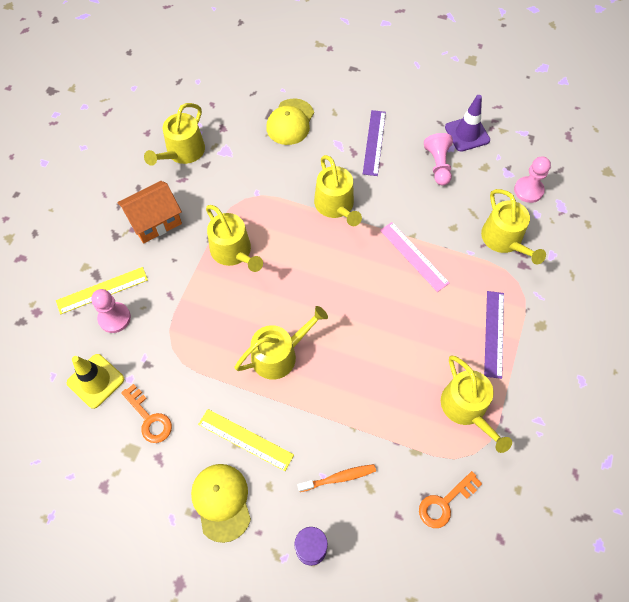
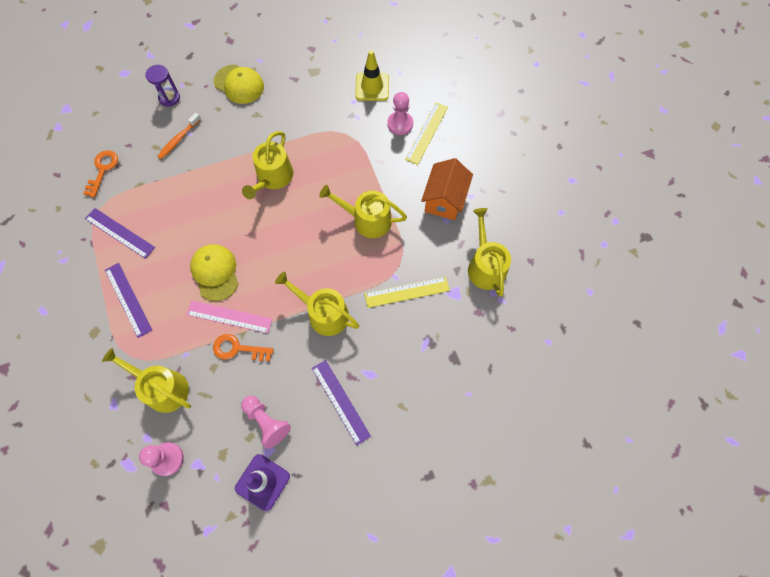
camera: 140 degrees right, 5 degrees up
(149, 418) = (320, 92): orange key -> orange key (238, 349)
(245, 439) = (252, 120): yellow ruler -> yellow ruler (407, 292)
(290, 122) = (430, 364): yellow cap -> yellow cap (215, 272)
(466, 408) = (119, 233): yellow watering can -> purple ruler

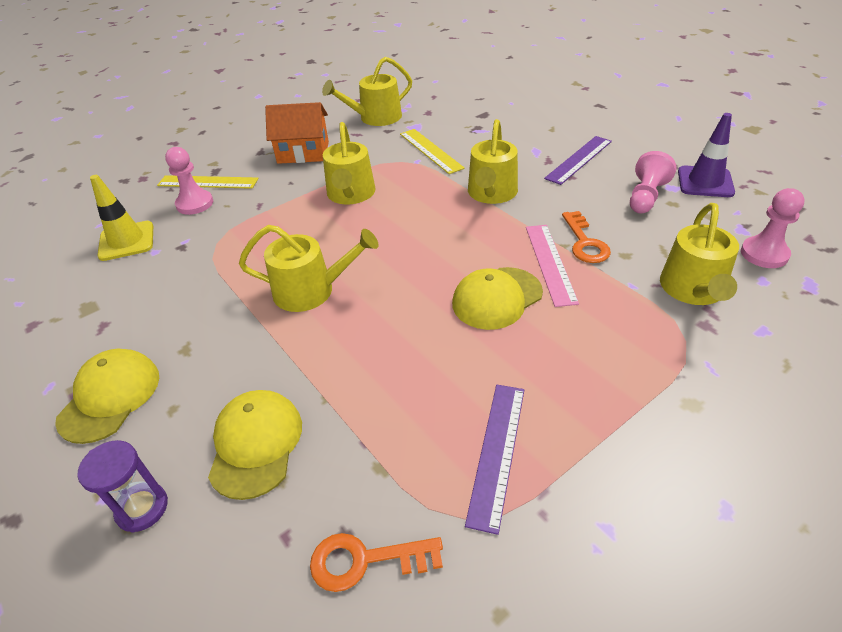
camera: 105 degrees left, 25 degrees down
(128, 299) = (607, 382): purple ruler -> none
(178, 139) = (255, 444): orange toothbrush -> yellow cap

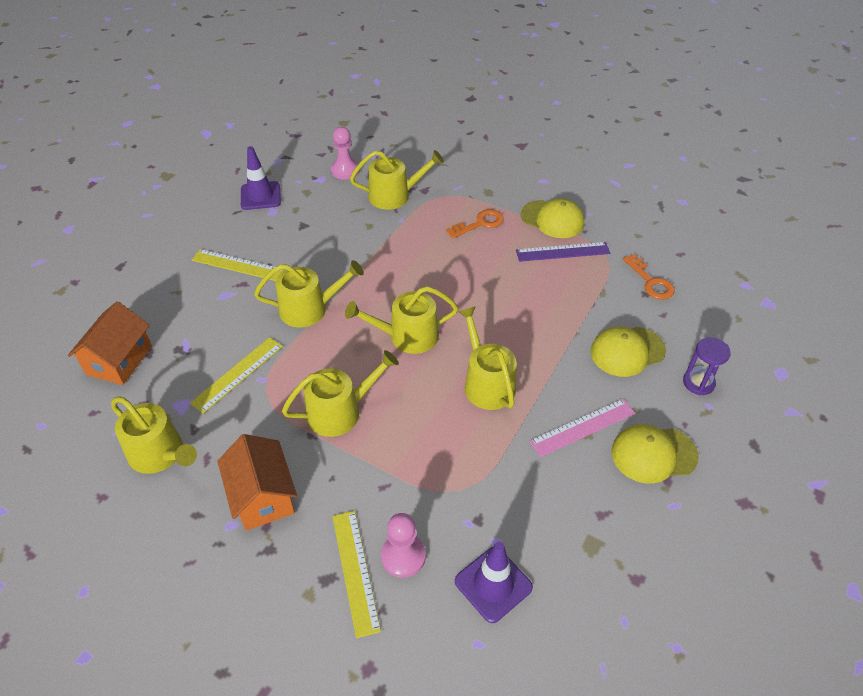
camera: 115 degrees left, 5 degrees up
(126, 241) = (493, 584): yellow traffic cone -> purple traffic cone
(414, 249) = (407, 336): none -> yellow watering can
(480, 105) = (119, 360): none -> orange house
(497, 298) = (443, 277): yellow cap -> yellow cap (552, 219)
(550, 263) = (393, 258): pink ruler -> pink ruler (582, 427)
(579, 159) = (237, 265): purple ruler -> yellow ruler
(585, 242) = (362, 245): orange key -> orange key (479, 223)
(646, 197) = (290, 222): pink pawn -> none

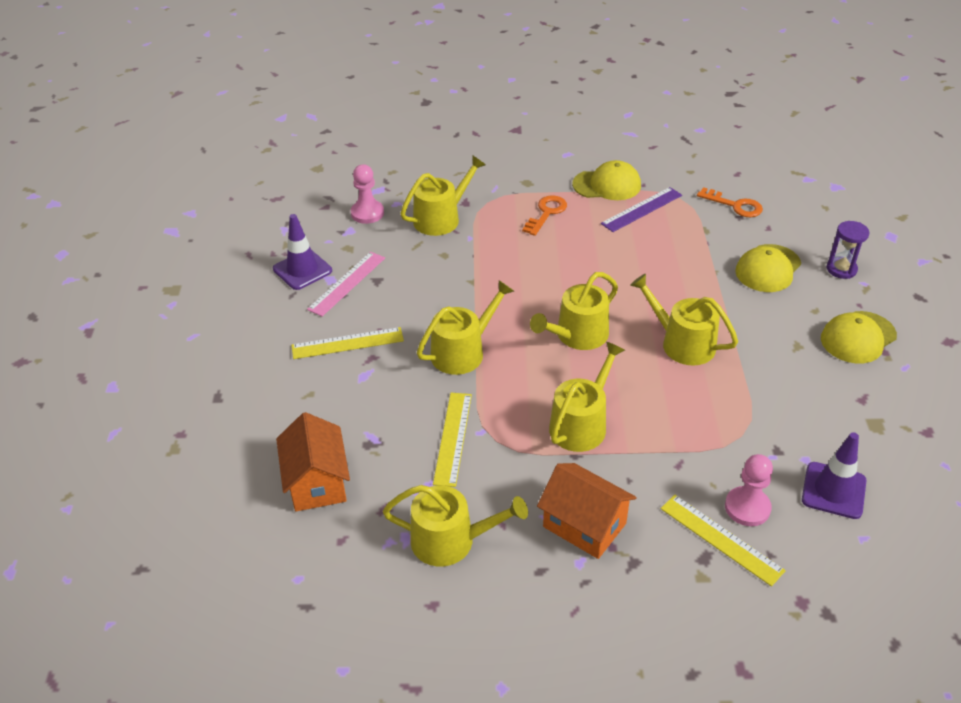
camera: 30 degrees left, 5 degrees down
(582, 427) = (788, 342): pink ruler -> pink ruler (347, 283)

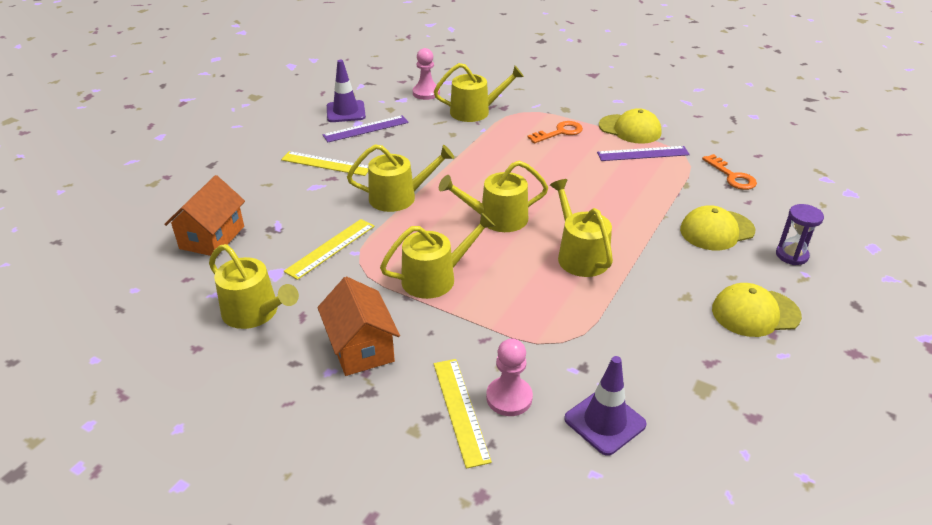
camera: 30 degrees right, 5 degrees down
(347, 283) = (366, 129): pink ruler -> purple ruler

